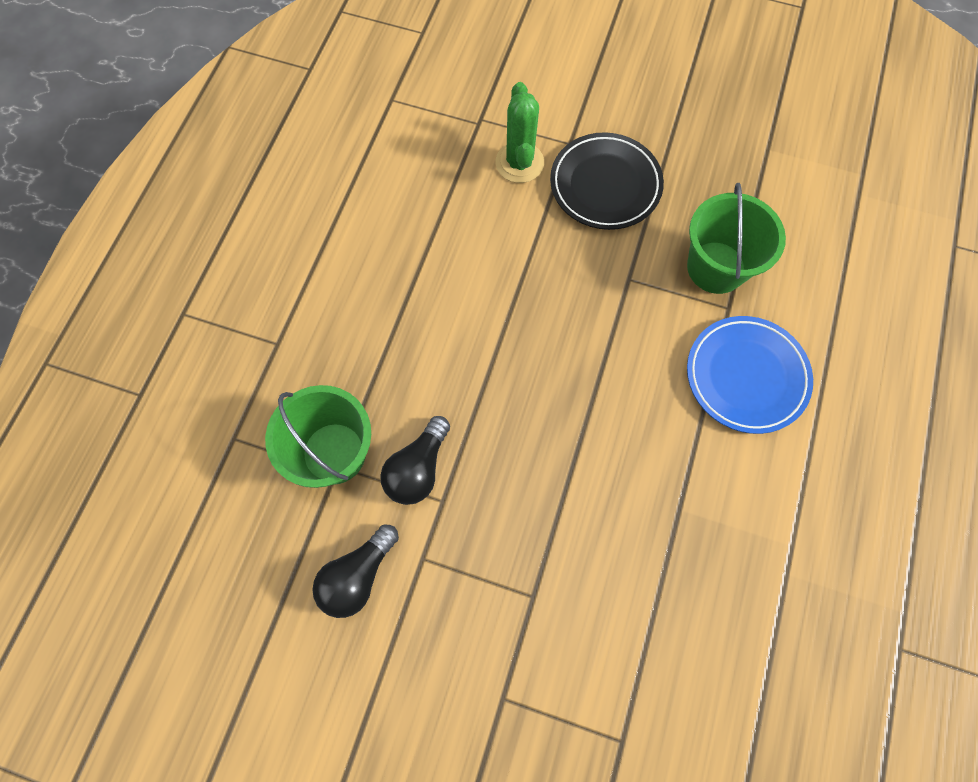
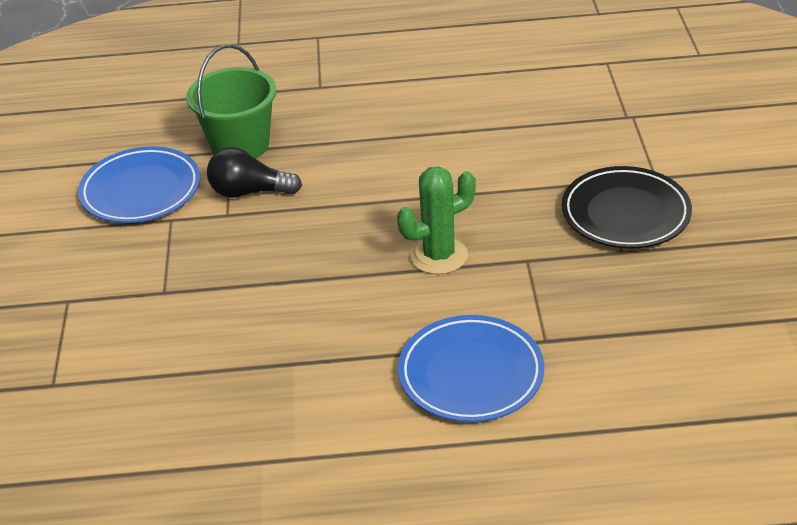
camera: 70 degrees right, 30 degrees down
(358, 576) = (141, 191): black light bulb -> blue plate
(519, 163) = (603, 153): green cactus -> green cactus (438, 255)
(716, 267) = (588, 318): green bucket -> none

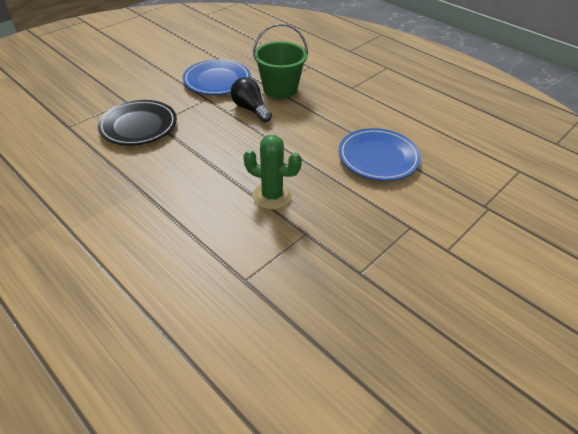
camera: 45 degrees right, 5 degrees up
(471, 374) = (186, 263): blue plate -> blue plate (378, 158)
(625, 213) = (396, 255): black plate -> black plate (138, 126)

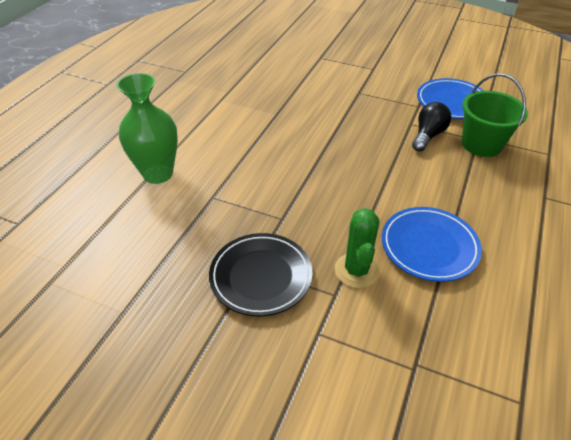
camera: 70 degrees right, 0 degrees up
(138, 126) = (348, 86): black plate -> black plate (261, 277)
(170, 326) = (158, 174): none -> green vase
(272, 196) = (316, 184): green cactus -> green cactus (356, 270)

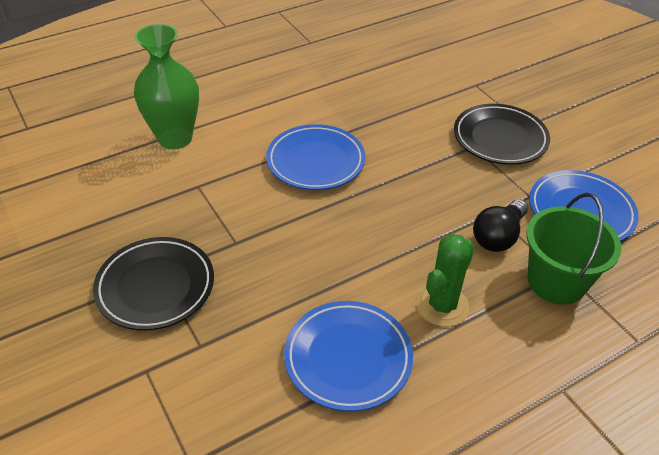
camera: 35 degrees right, 0 degrees up
(276, 143) = (315, 161): none -> blue plate
(356, 270) = (246, 335): green cactus -> green cactus (442, 305)
(368, 82) = (500, 138): none -> black plate
(428, 135) = (498, 236): black light bulb -> black light bulb turned 150 degrees clockwise

